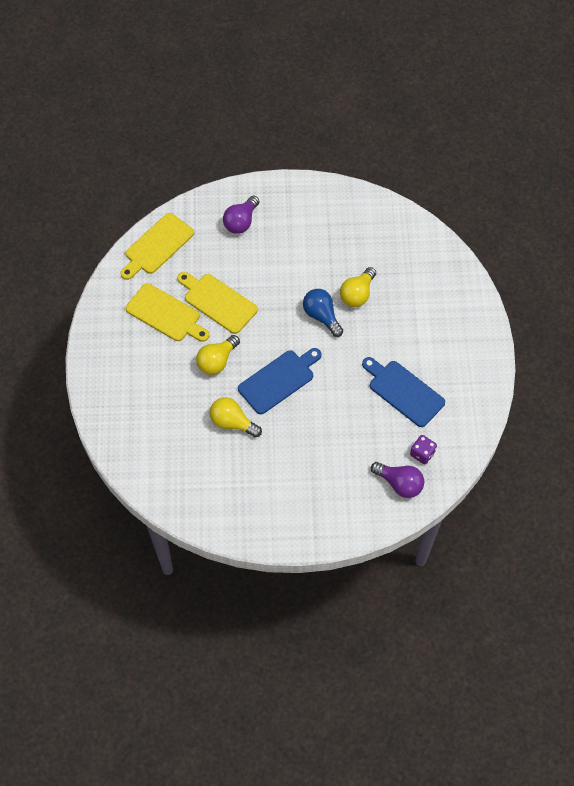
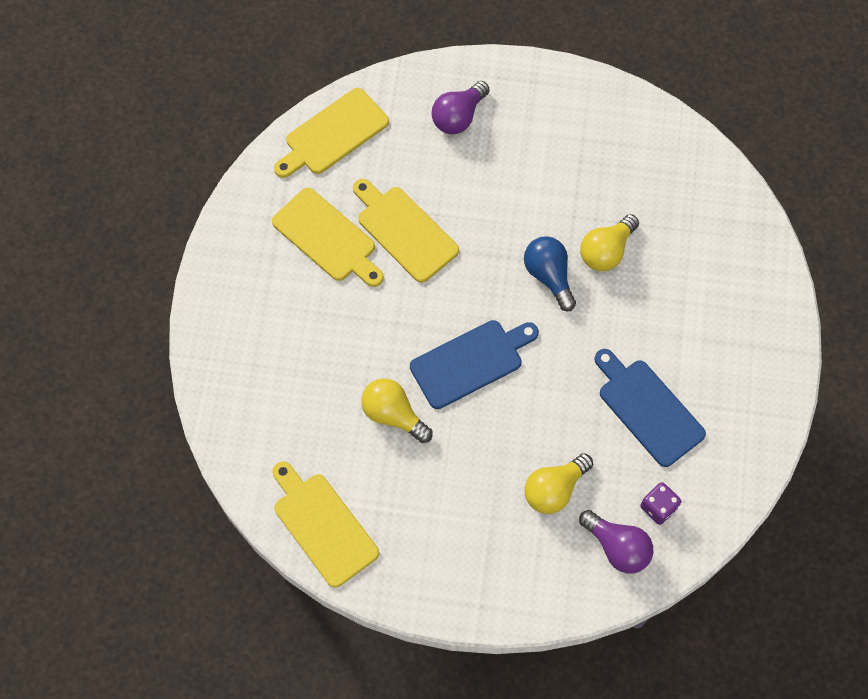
camera: 10 degrees right, 5 degrees up
(197, 502) = (323, 525): none -> yellow cutting board
(217, 361) = (388, 319): yellow light bulb -> yellow light bulb (554, 489)

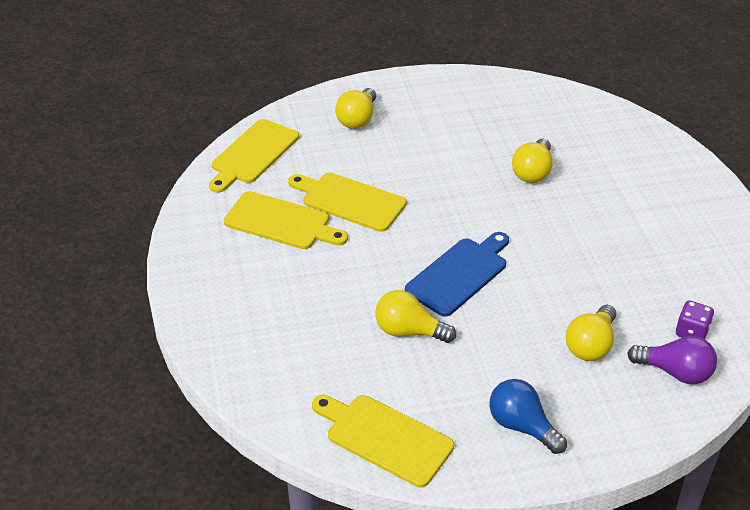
camera: 20 degrees left, 25 degrees down
(458, 117) = (357, 119): purple light bulb -> yellow light bulb
(549, 276) = (494, 199): blue light bulb -> blue light bulb (522, 426)
(647, 409) = (635, 265): blue cutting board -> none

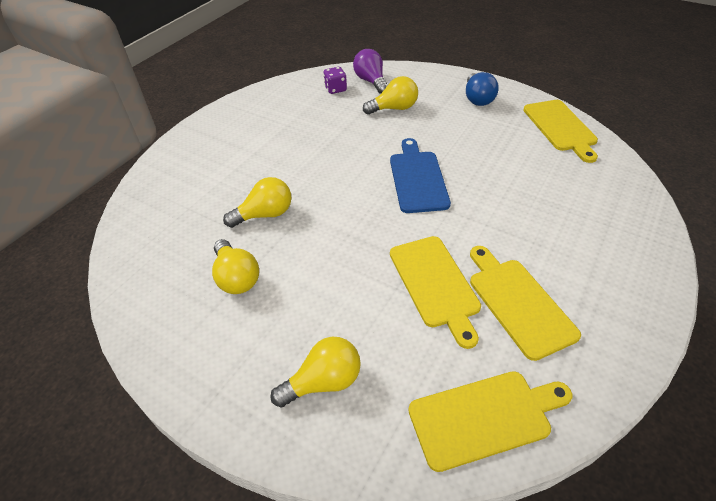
camera: 135 degrees left, 5 degrees up
(409, 331) = (491, 166): yellow light bulb -> yellow light bulb (236, 277)
(459, 274) = (417, 178): blue cutting board -> blue cutting board turned 90 degrees clockwise

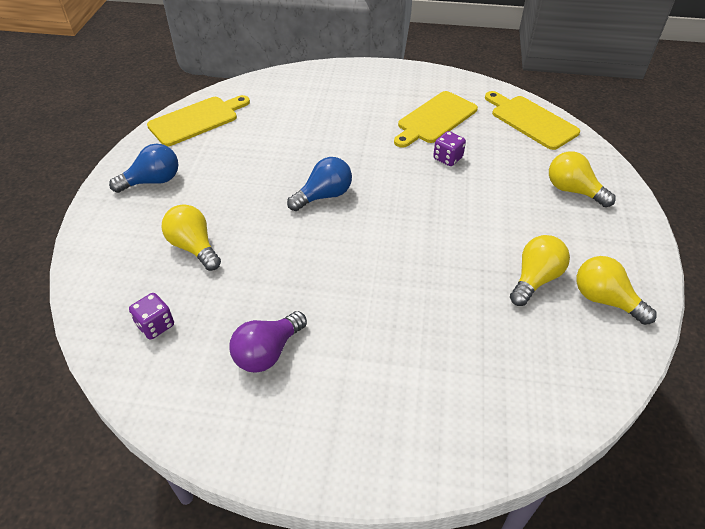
camera: 115 degrees left, 0 degrees up
(265, 214) = (445, 294): yellow light bulb -> yellow light bulb (604, 300)
(371, 81) = (124, 290): purple light bulb -> purple light bulb (267, 352)
(417, 178) = (324, 196): blue cutting board -> blue light bulb
(435, 284) = (447, 158): yellow cutting board -> purple dice

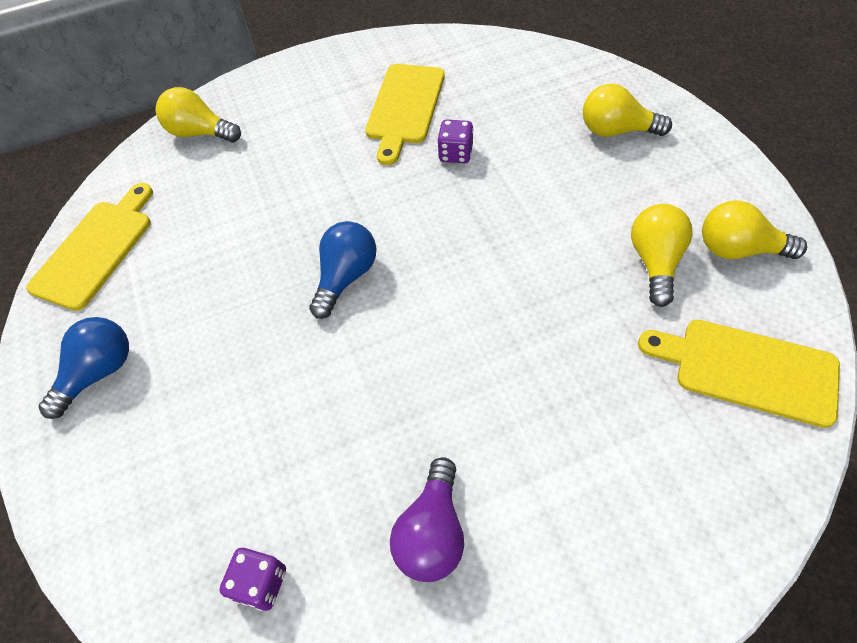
camera: 25 degrees left, 10 degrees up
(194, 247) = (229, 439): yellow light bulb -> yellow light bulb (200, 132)
(531, 121) = (512, 61): yellow cutting board -> yellow cutting board (747, 370)

